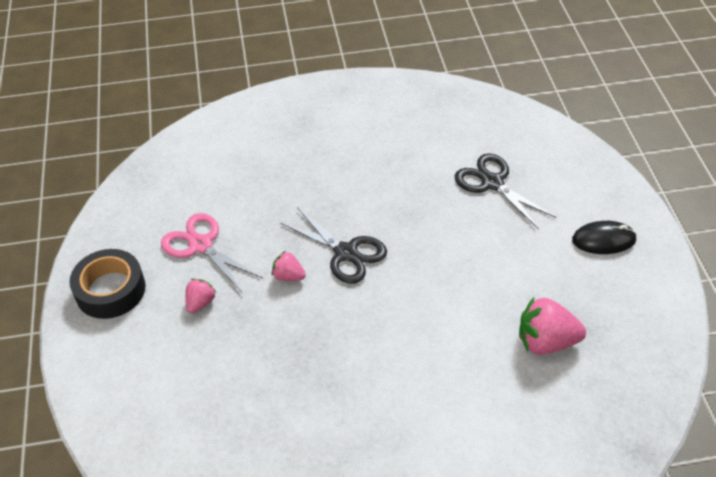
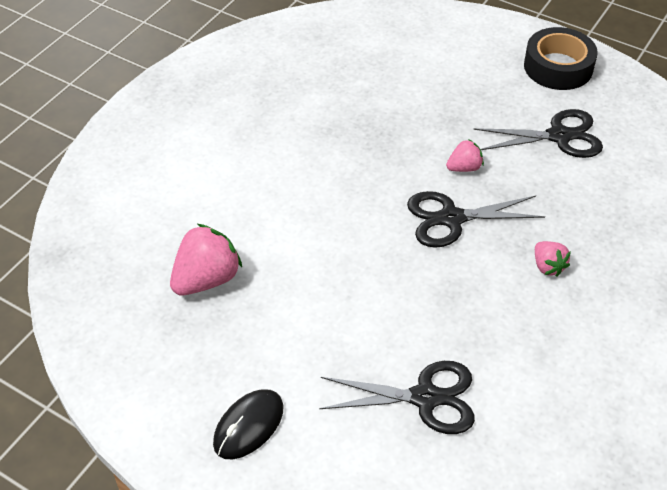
camera: 130 degrees right, 0 degrees up
(200, 303) = (490, 105): pink strawberry -> pink strawberry (548, 266)
(201, 245) = (559, 136): pink scissors -> black scissors

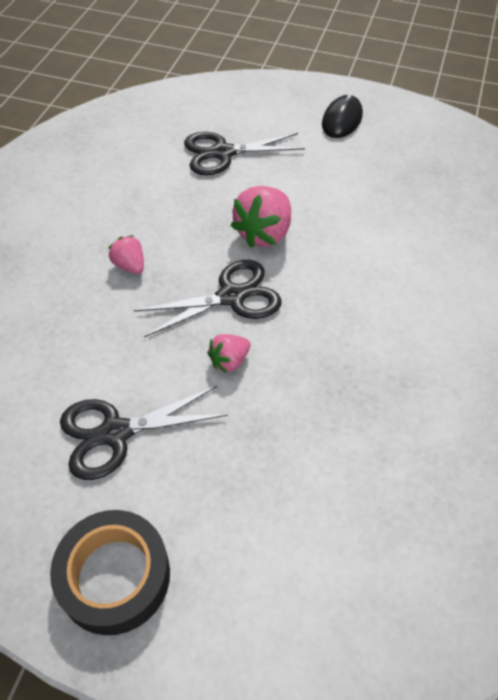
camera: 165 degrees right, 5 degrees up
(206, 279) = (433, 202): pink strawberry -> pink strawberry (264, 233)

